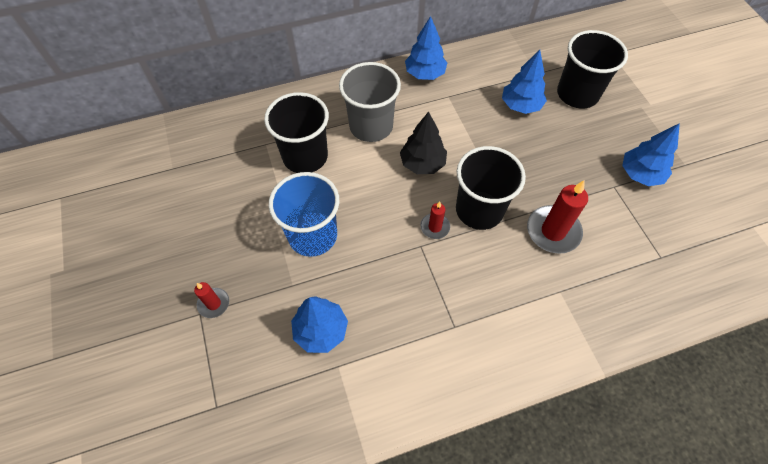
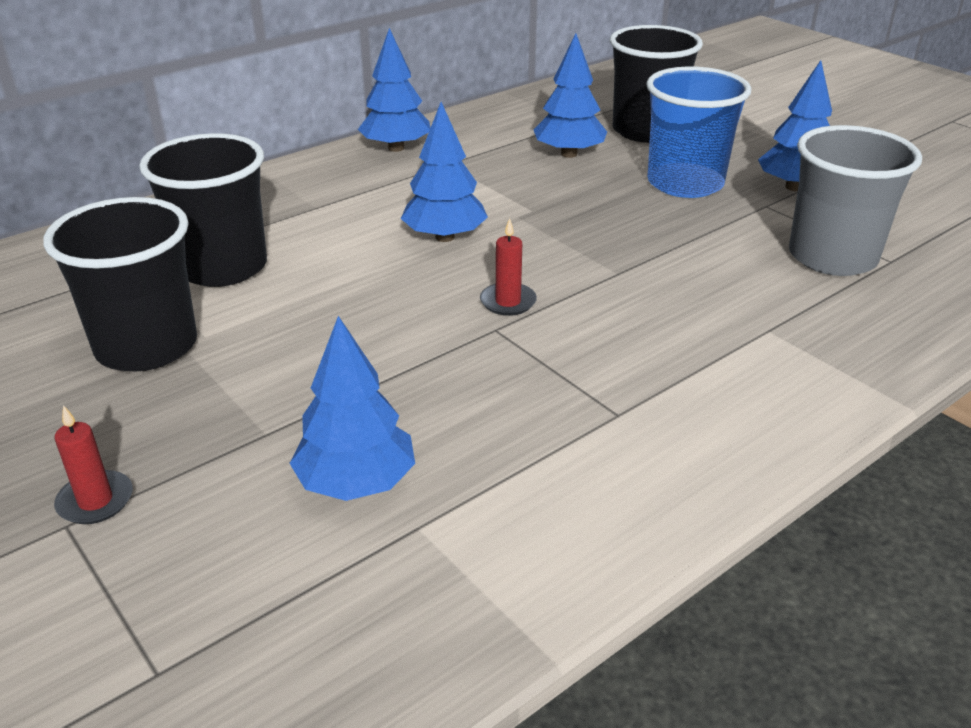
camera: 20 degrees left, 25 degrees down
(312, 235) = (280, 358): blue cup -> blue cup (685, 183)
(371, 126) = (331, 214): grey cup -> grey cup (832, 257)
(422, 164) = (444, 237): black tree -> blue tree
(479, 210) = (572, 268): black cup -> black cup (147, 346)
(553, 231) = (708, 267): red candle -> none

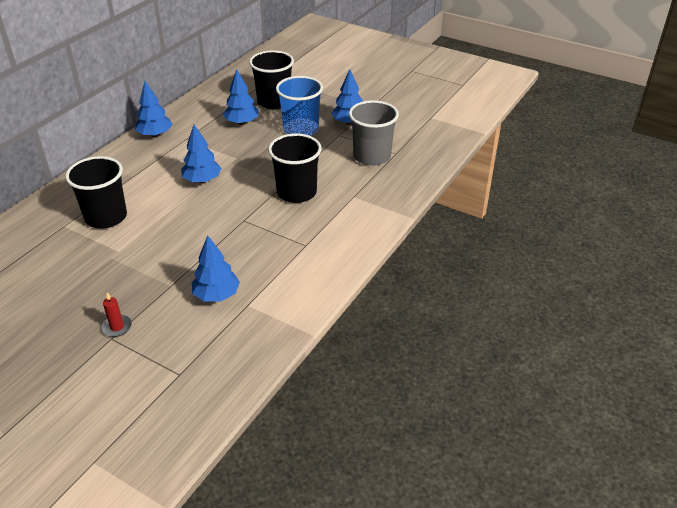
camera: 20 degrees left, 5 degrees up
(147, 346) = (95, 262): black cup -> black cup (296, 192)
(508, 302) = (244, 206): red candle -> none

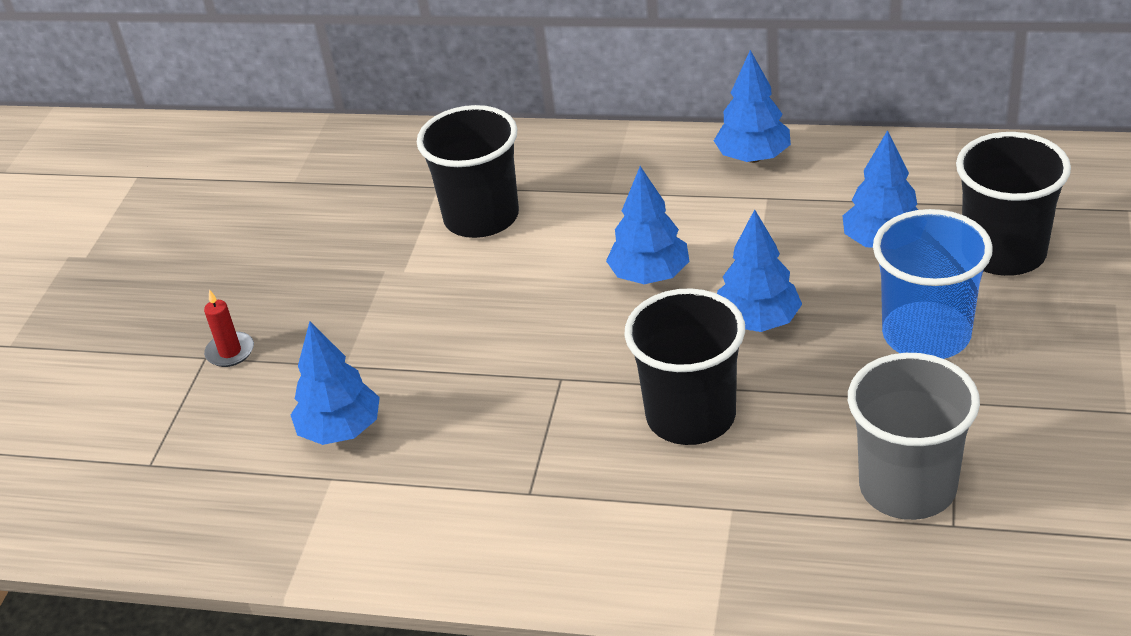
camera: 75 degrees right, 0 degrees up
(349, 122) = (1020, 399): blue tree -> blue tree (757, 321)

